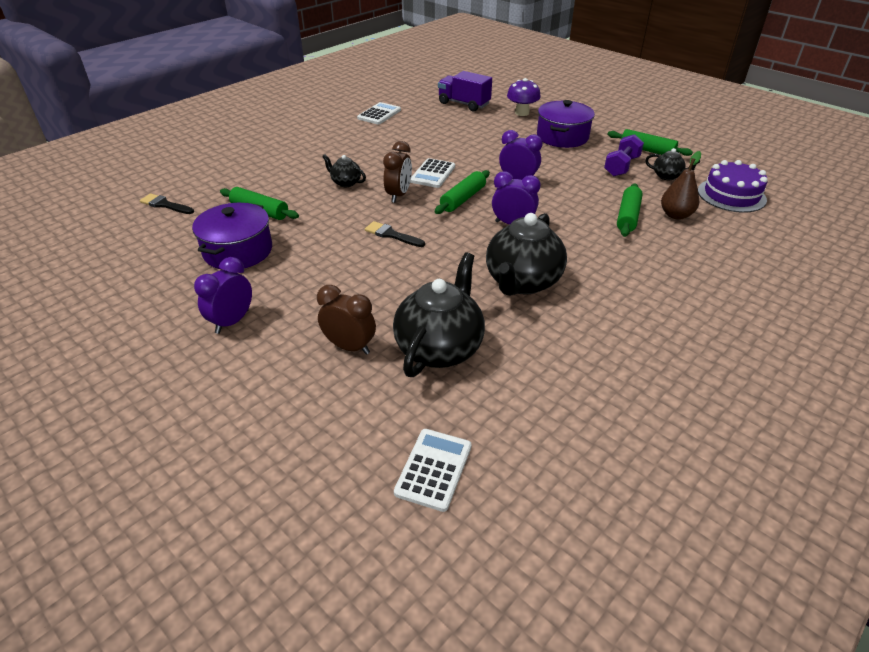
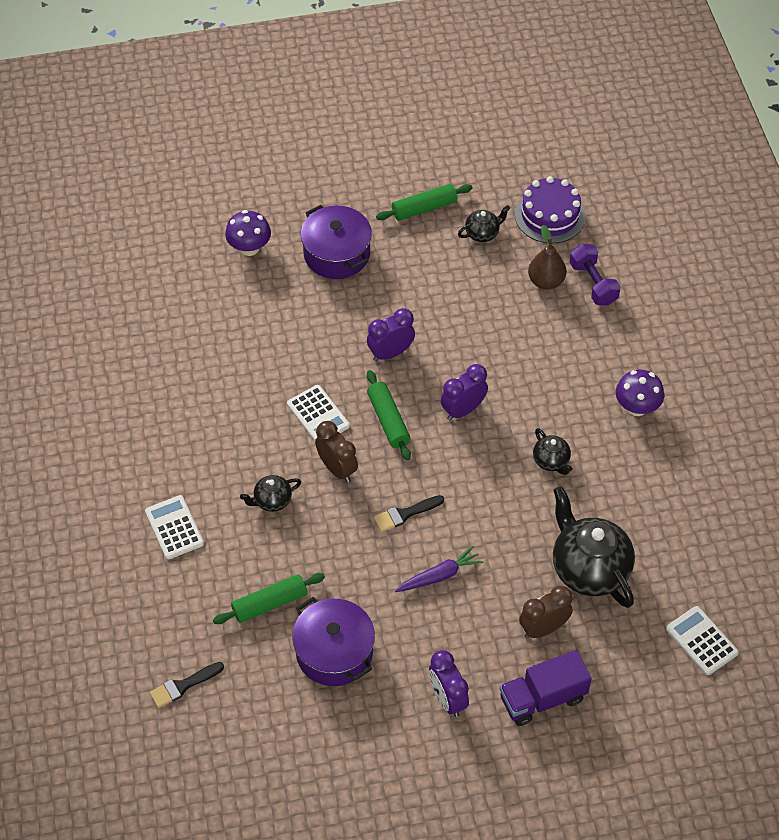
camera: 55 degrees left, 15 degrees up
(351, 271) = (439, 575): none -> purple carrot
(379, 114) = (128, 382): white calculator -> white calculator (174, 527)
(464, 104) = (176, 285): purple truck -> purple truck (542, 698)
(522, 282) = (551, 461): black teapot -> black teapot, size x0.48
(621, 166) = (436, 253): purple dumbbell -> purple dumbbell (593, 283)
(628, 216) = (520, 317): green rolling pin -> none
(637, 306) = (636, 407): none -> purple mushroom

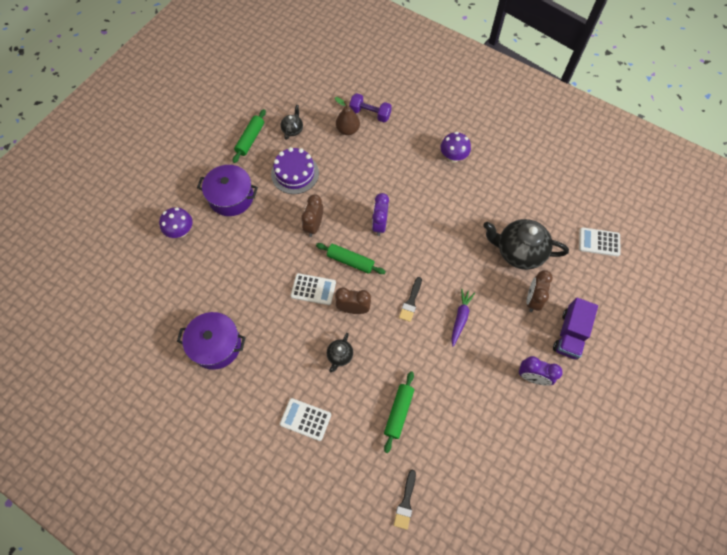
camera: 45 degrees left, 10 degrees up
(334, 652) = (457, 406): purple pot -> purple pot (216, 345)
(390, 353) = (314, 226): purple clock -> brown clock
(550, 215) = (315, 97): purple cake -> purple cake (295, 173)
(551, 461) = (446, 215): black teapot -> none

